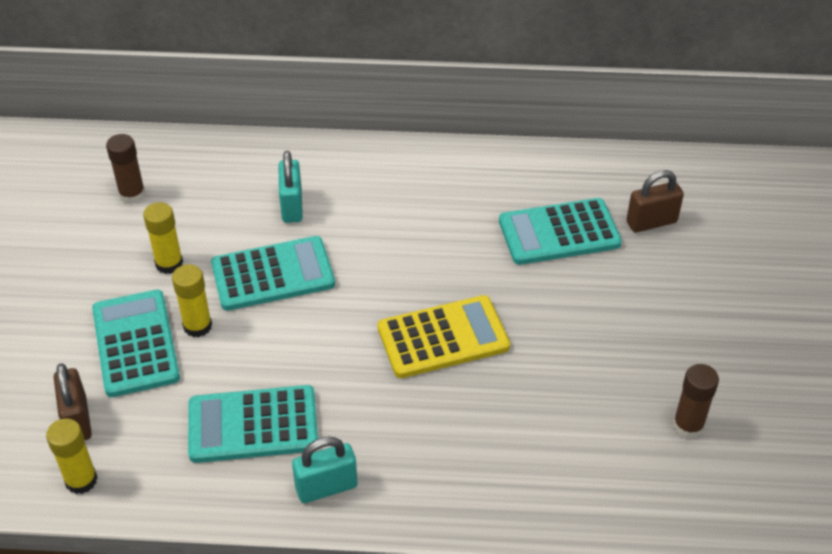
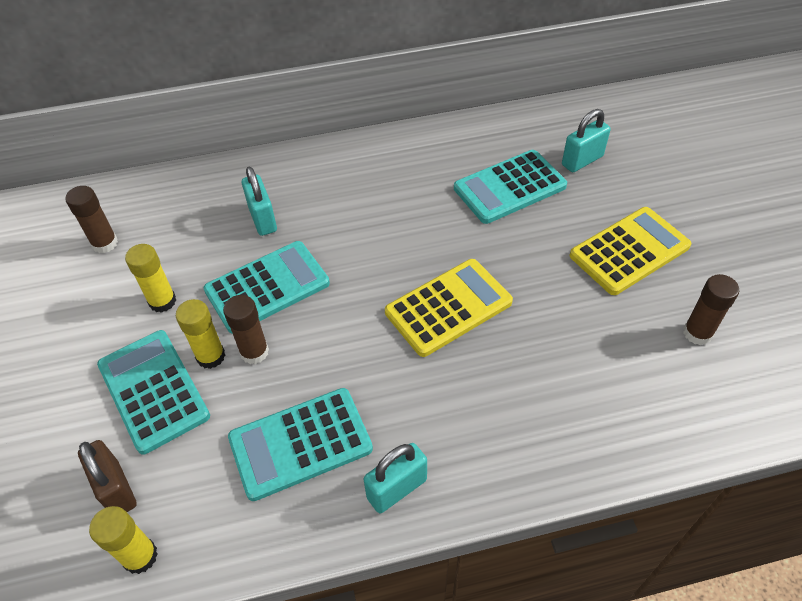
camera: 15 degrees left, 5 degrees up
(239, 332) = (254, 352): none -> brown glue stick
(651, 222) = (582, 160): brown padlock -> turquoise padlock
(656, 328) = (629, 251): none -> yellow calculator

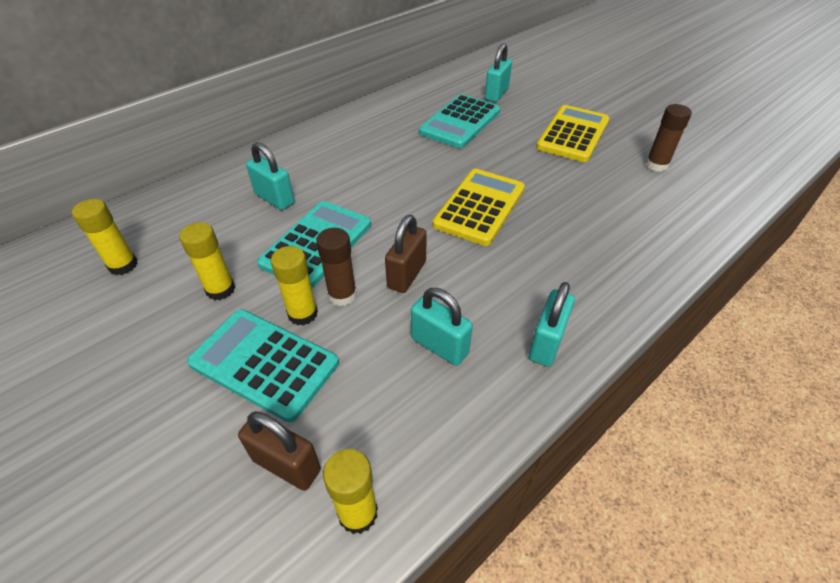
camera: 30 degrees left, 5 degrees down
(105, 243) = (123, 265): brown glue stick -> yellow glue stick
(300, 443) = (439, 346): turquoise calculator -> turquoise padlock
(323, 356) = (407, 275): none -> brown padlock

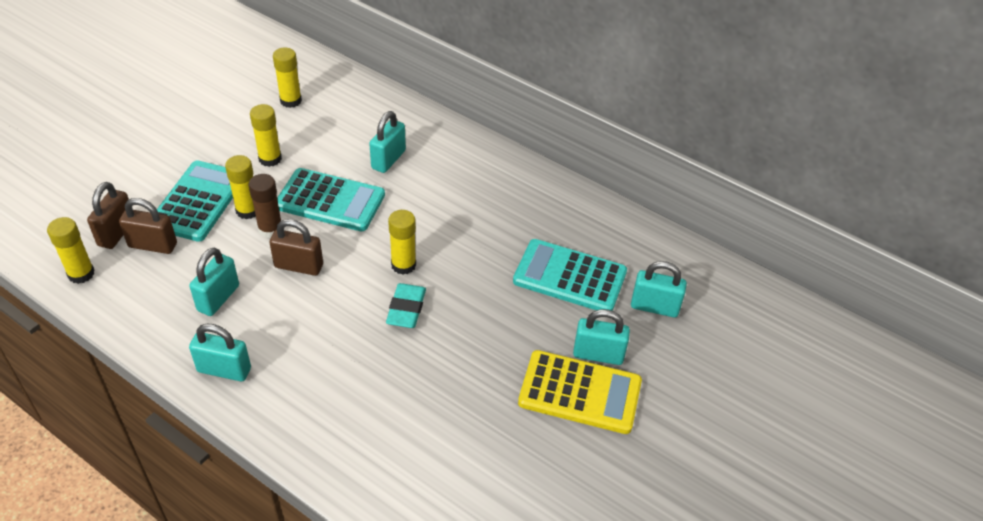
camera: 75 degrees right, 0 degrees up
(328, 416) = (153, 245): none -> brown padlock
(425, 203) = (403, 265): none -> yellow glue stick
(479, 207) = (406, 309): yellow calculator -> turquoise eraser
(538, 122) = (598, 354): none -> turquoise padlock
(656, 165) = (532, 484): brown glue stick -> none

